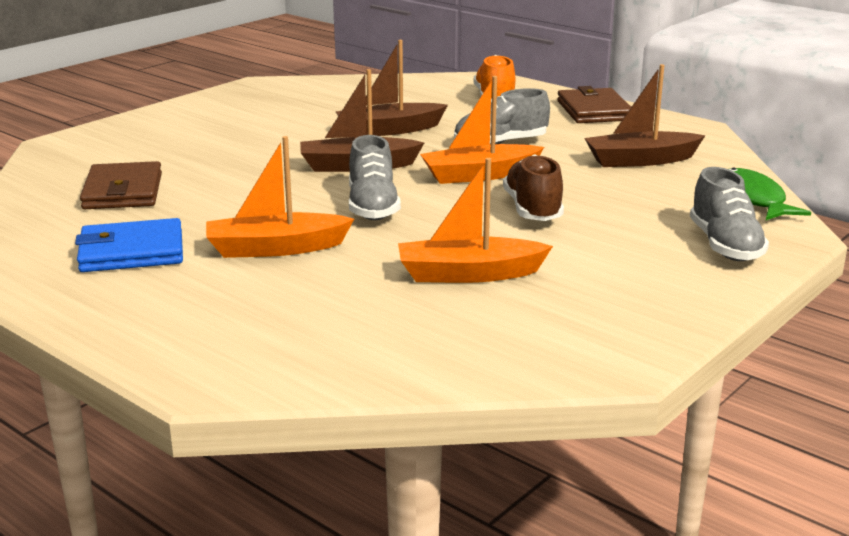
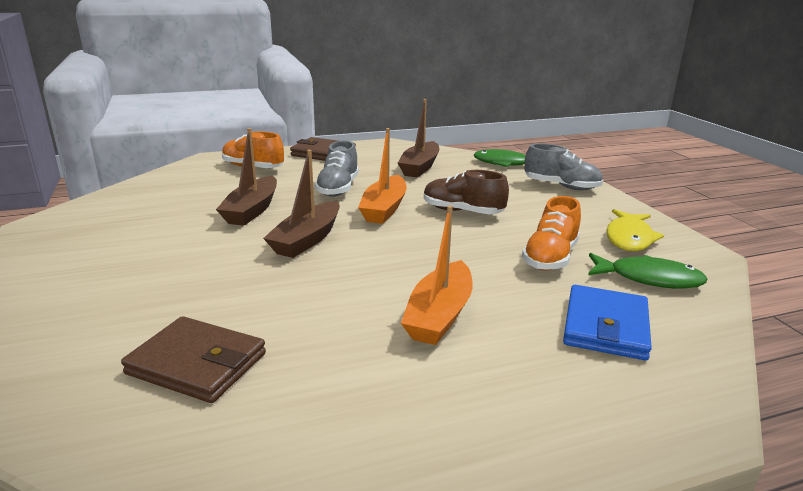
camera: 60 degrees left, 0 degrees up
(132, 252) = (371, 395): blue wallet -> blue wallet (605, 326)
(373, 207) = (398, 256): grey shoe -> none
(468, 274) = (550, 258): orange boat -> orange shoe
(485, 334) = (649, 279): none -> green fish
(598, 310) = (629, 238): none -> yellow fish

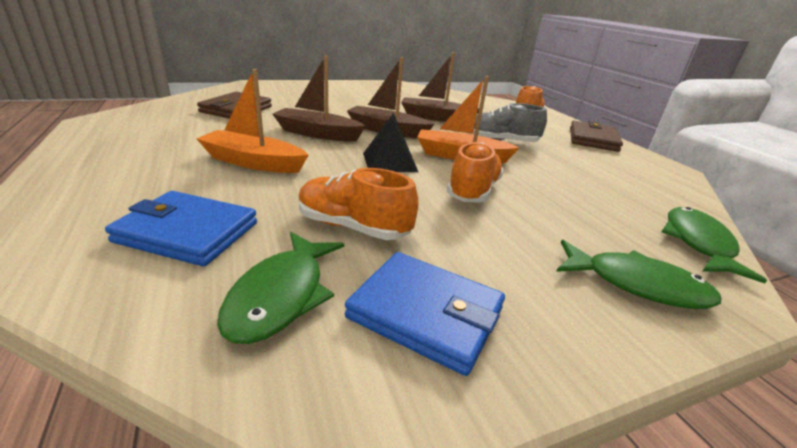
camera: 85 degrees right, 5 degrees up
(411, 241) = (389, 162): none -> black pyramid
(420, 167) = (603, 180): brown boat -> brown boat (317, 134)
(462, 211) = (473, 191): brown shoe -> orange shoe
(561, 186) = (636, 284): grey shoe -> green fish
(629, 238) = (425, 313): yellow fish -> blue wallet

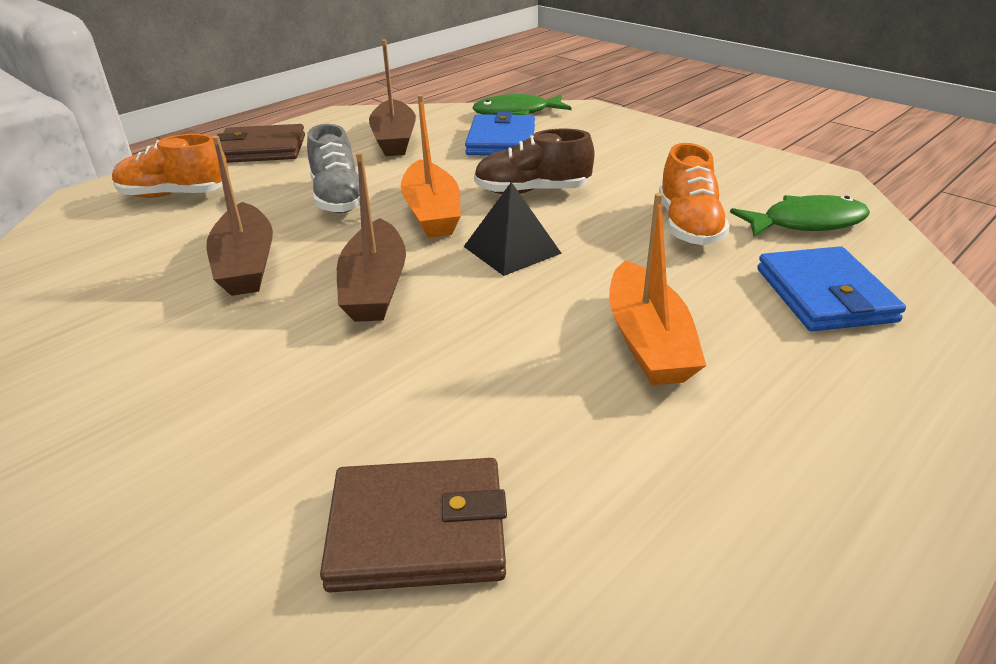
camera: 110 degrees left, 5 degrees up
(317, 134) = (466, 341): brown boat -> brown boat (394, 139)
(425, 313) = (740, 178): blue wallet -> blue wallet (501, 141)
(473, 191) = (532, 191): orange shoe -> brown shoe
(636, 284) = (608, 129): green fish -> none

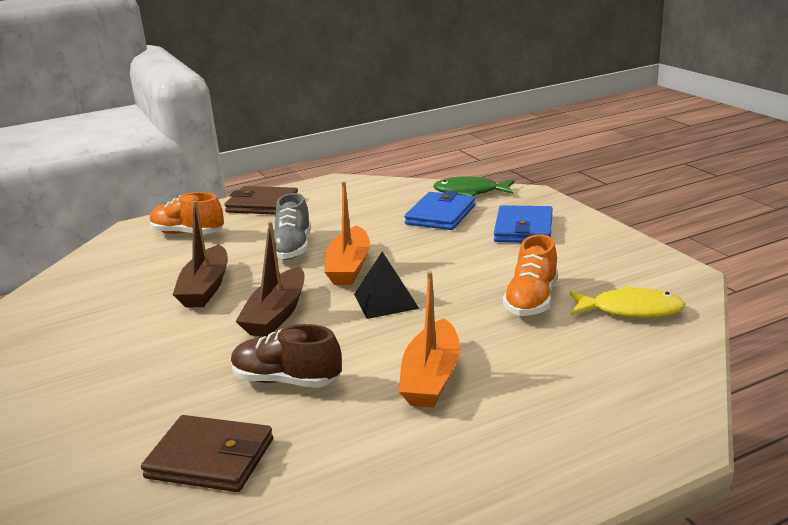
camera: 20 degrees right, 10 degrees down
(394, 139) = (360, 206): brown boat -> none
(532, 191) = (433, 259): brown shoe -> brown shoe (286, 380)
(806, 223) = (630, 310): green fish -> yellow fish
(824, 295) = (591, 366): blue wallet -> blue wallet (523, 229)

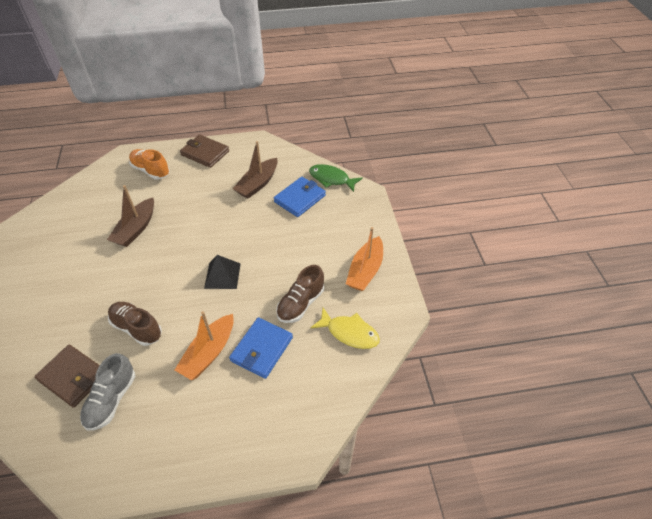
camera: 15 degrees right, 25 degrees up
(276, 314) = (160, 267): brown boat -> brown boat (257, 184)
(292, 248) = (199, 205): grey shoe -> grey shoe (111, 399)
(349, 267) = (220, 235): orange boat -> orange boat (365, 270)
(523, 229) = (339, 230): blue wallet -> blue wallet (262, 349)
(532, 300) = (301, 304): orange shoe -> brown shoe

